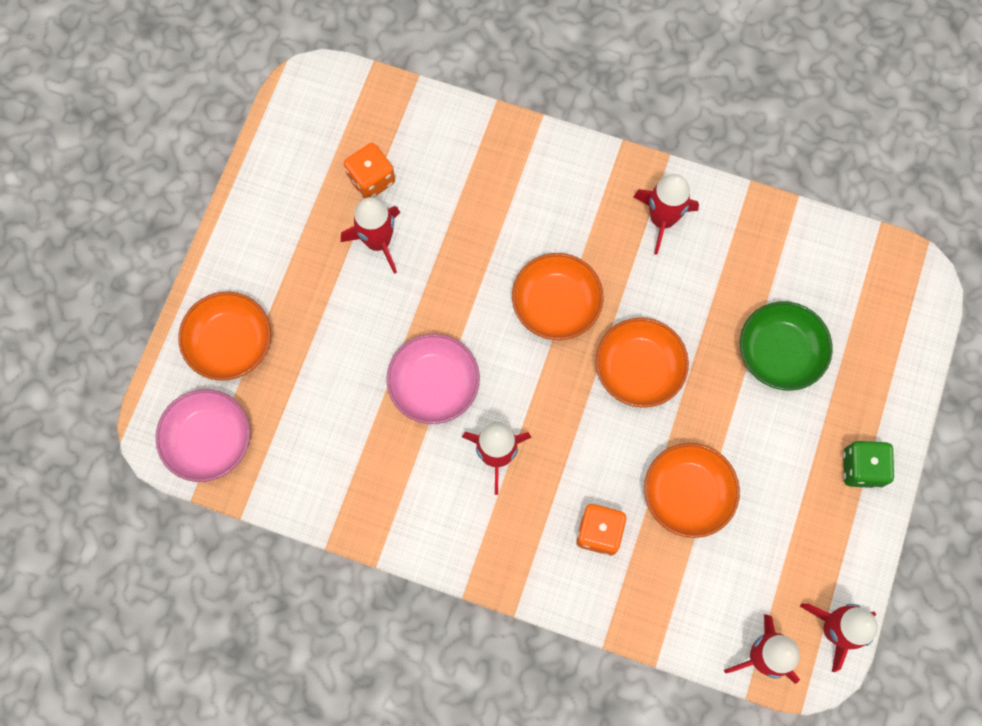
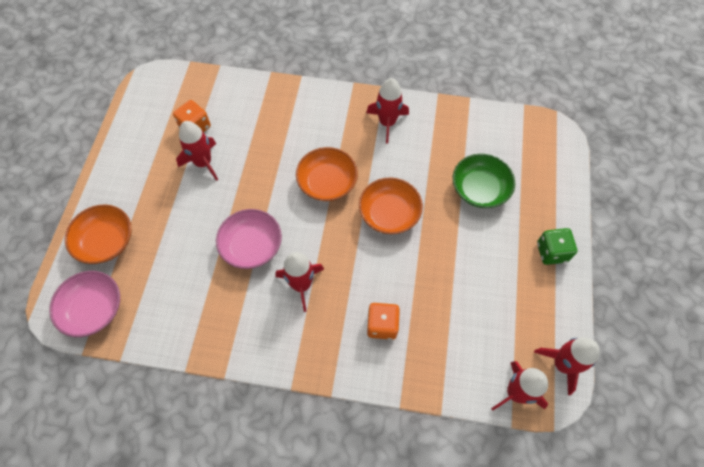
camera: 10 degrees left, 10 degrees down
(687, 494) = (438, 289): orange bowl -> none

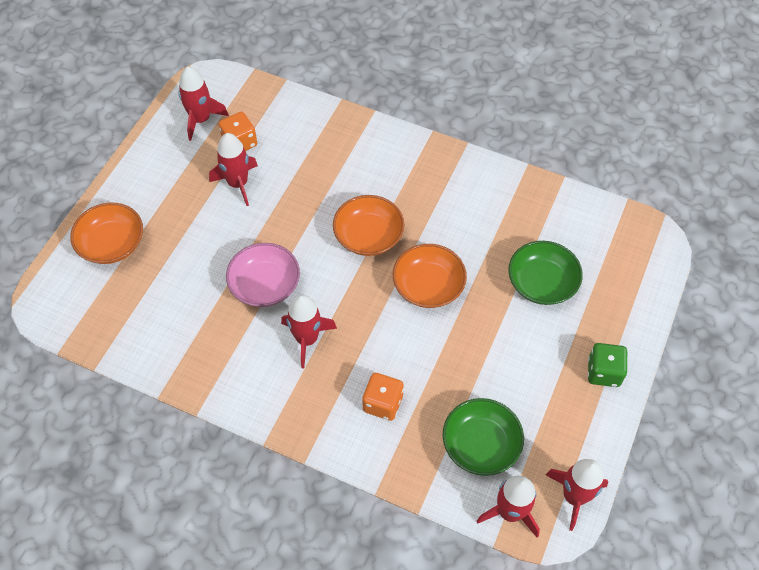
camera: 15 degrees right, 5 degrees down
(93, 309) = (81, 311): pink bowl -> none
(387, 123) = (457, 184): red rocket -> red rocket (201, 119)
(473, 340) = (481, 444): none -> green bowl

